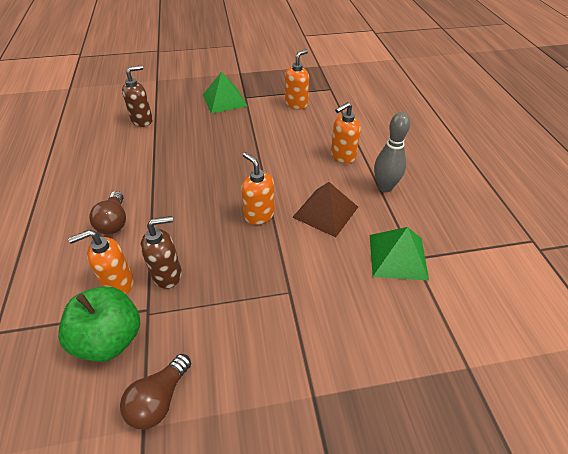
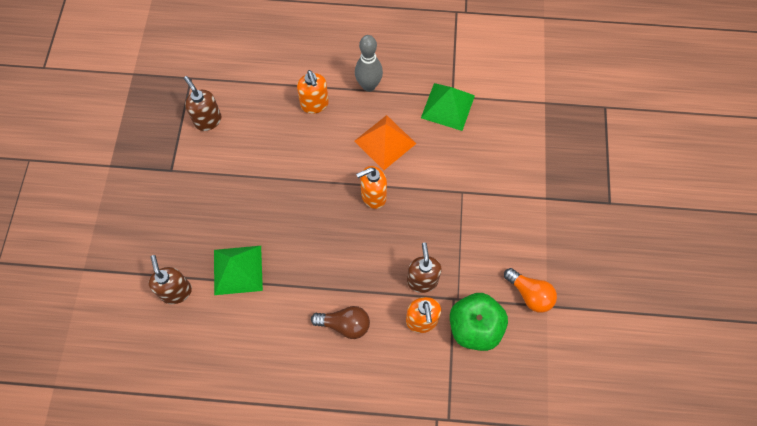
camera: 75 degrees left, 20 degrees up
(159, 400) = (530, 294): brown light bulb -> orange light bulb
(224, 100) = (168, 194): green pyramid -> green pyramid (237, 270)
(296, 104) = (208, 120): orange soap dispenser -> brown soap dispenser
(325, 212) = (385, 142): brown pyramid -> orange pyramid

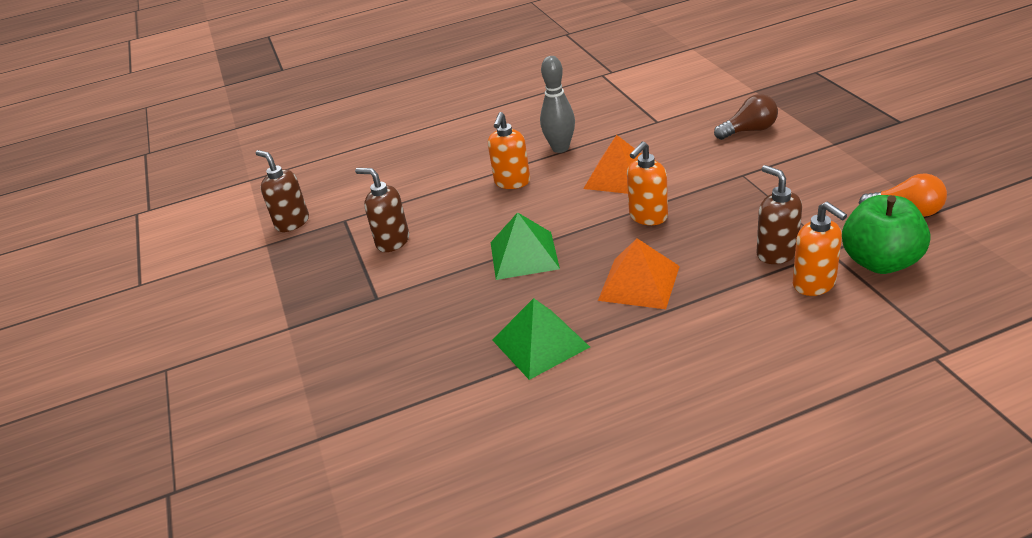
camera: 20 degrees left, 30 degrees down
(176, 291) = (473, 400): brown soap dispenser -> brown soap dispenser (292, 223)
(314, 104) = (512, 182): orange soap dispenser -> orange soap dispenser turned 60 degrees clockwise
(325, 254) = (639, 283): none -> orange pyramid
(345, 325) = (726, 329): brown light bulb -> brown light bulb (749, 130)
(447, 106) = (660, 129): green pyramid -> green pyramid (524, 255)

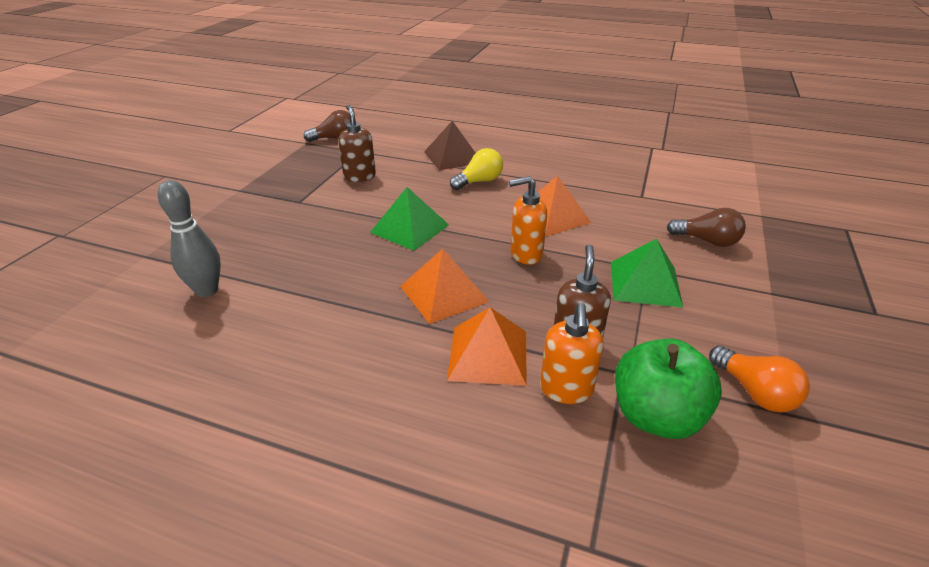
camera: 35 degrees right, 0 degrees up
(292, 223) = (335, 138): brown soap dispenser -> brown light bulb
(448, 174) = (452, 157): none -> brown pyramid
(512, 182) = (479, 181): orange soap dispenser -> yellow light bulb
(540, 343) = (323, 288): green pyramid -> green pyramid (645, 283)
(560, 148) = (544, 178): grey bowling pin -> grey bowling pin (207, 290)
(737, 299) = (488, 355): none -> orange pyramid

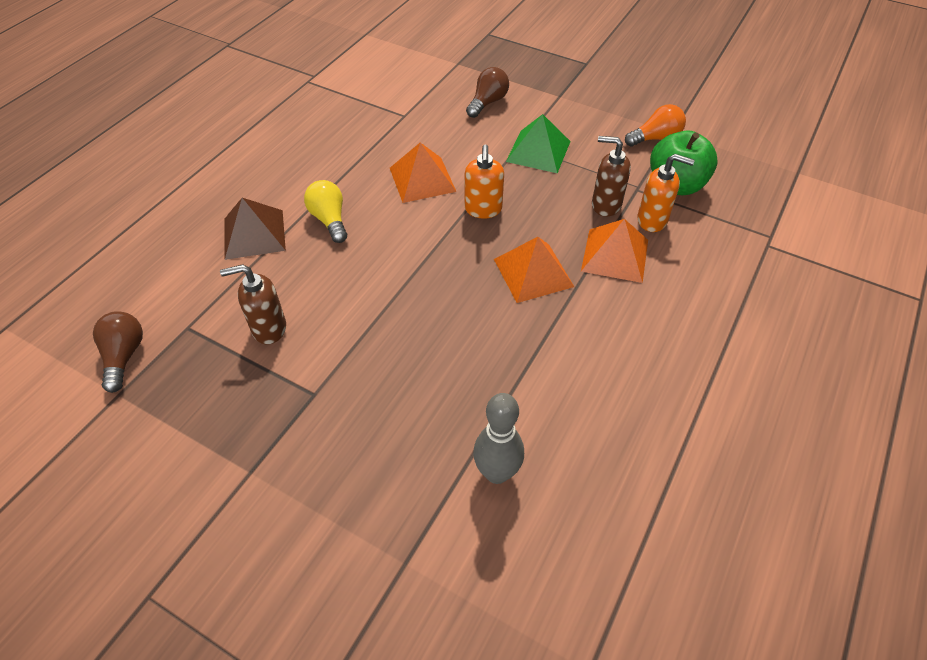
camera: 80 degrees left, 15 degrees up
(409, 228) = (413, 288): green pyramid -> none

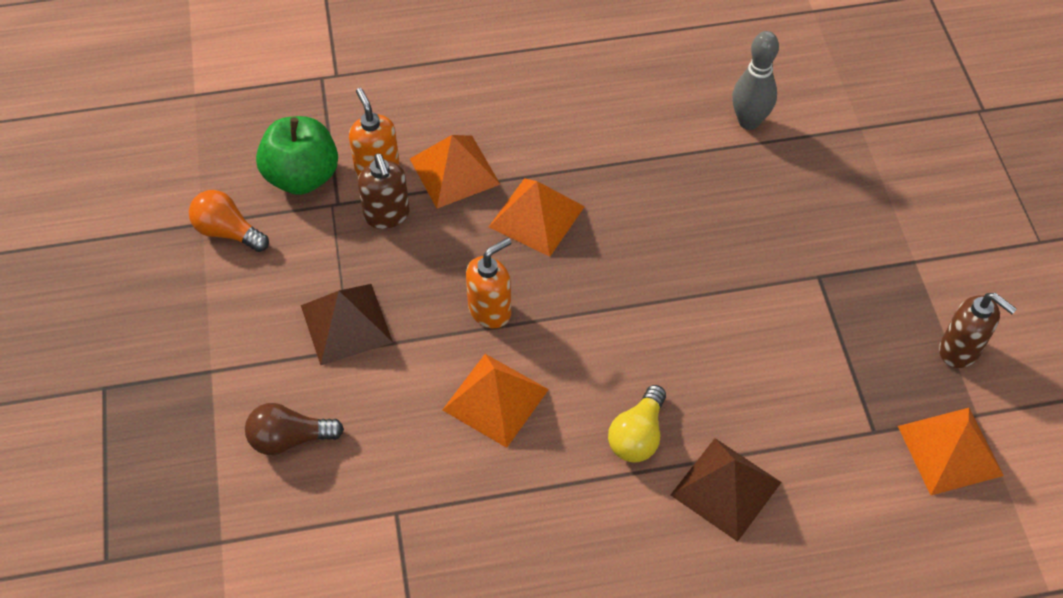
camera: 130 degrees left, 5 degrees up
(124, 356) = (950, 450): brown light bulb -> orange pyramid
(268, 328) = (804, 365): brown soap dispenser -> brown soap dispenser (960, 350)
(538, 151) = (346, 323): green pyramid -> brown pyramid

